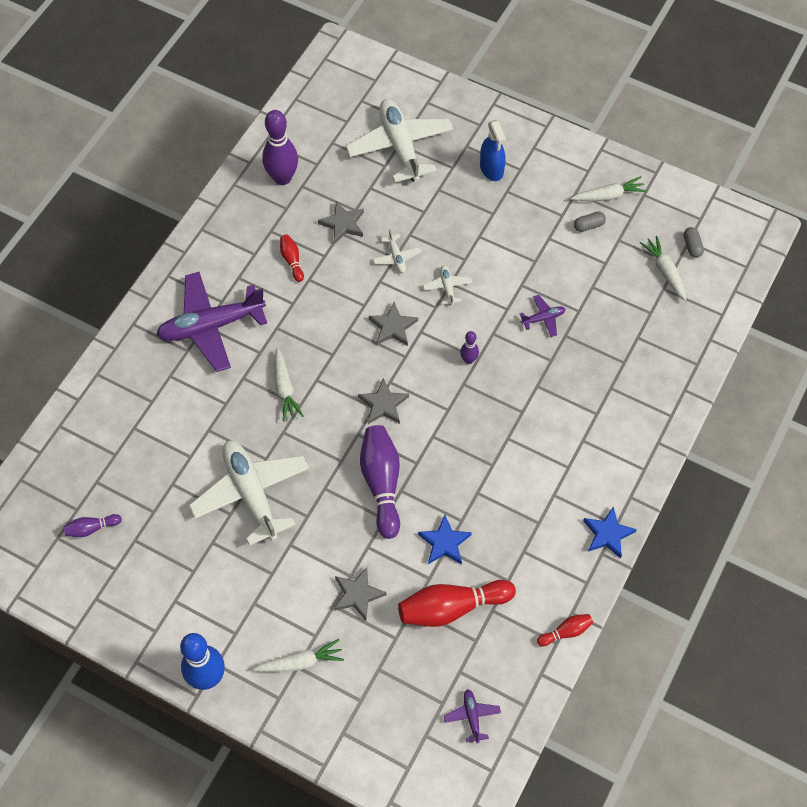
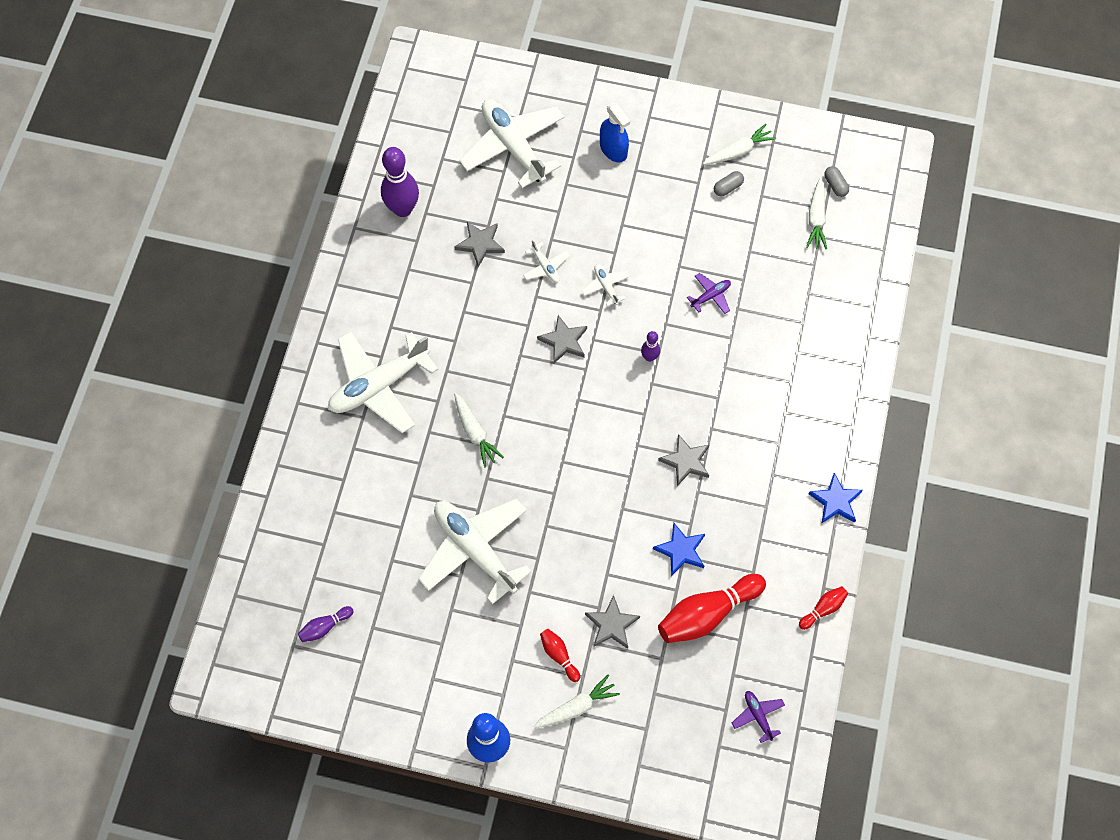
camera: 15 degrees left, 5 degrees up
(211, 326) = (379, 385): purple plane -> white plane
(292, 260) = (440, 295): red bowling pin -> red bowling pin (559, 655)
(382, 484) = (601, 506): purple bowling pin -> none
(383, 404) = (578, 424): grey star -> grey star (686, 461)
(665, 271) = (816, 218): white carrot -> white carrot turned 135 degrees counterclockwise

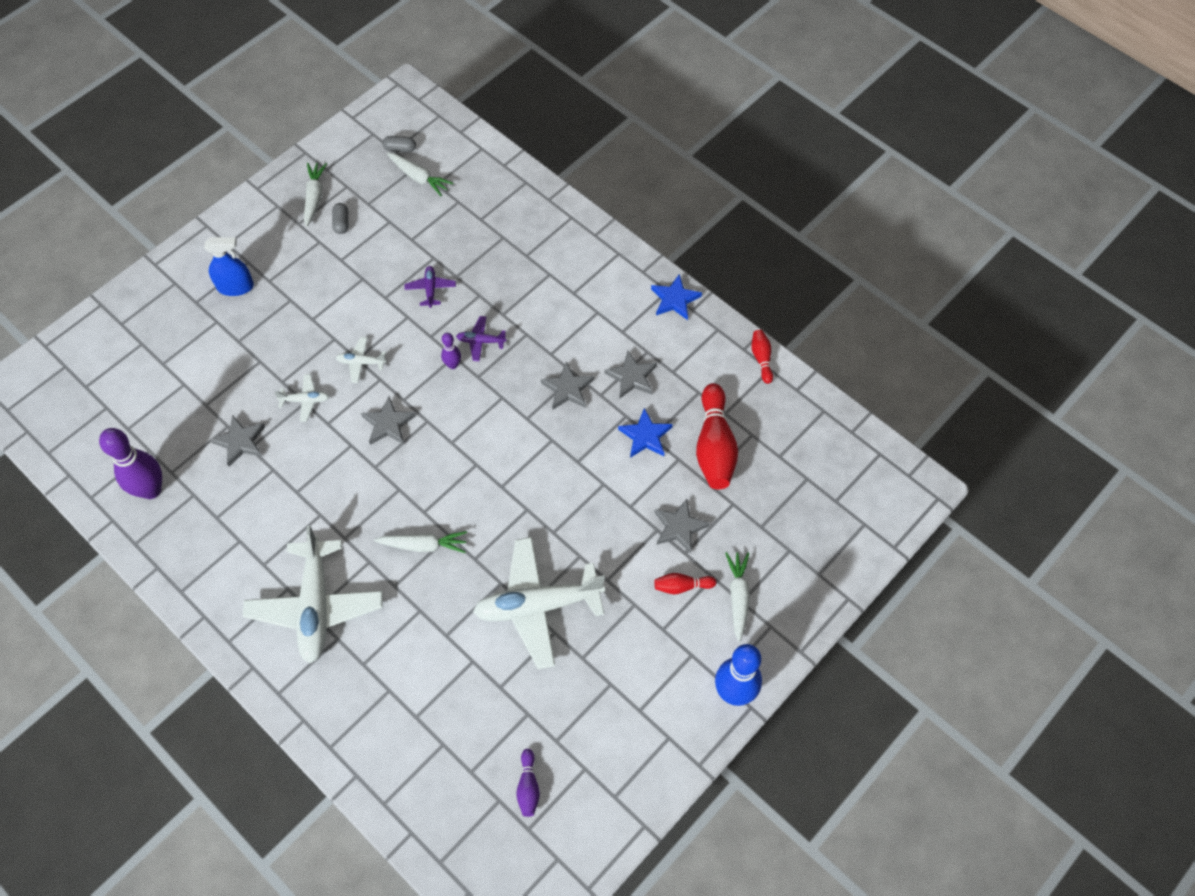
camera: 60 degrees left, 5 degrees down
(513, 146) = (166, 363): white plane -> none
(731, 507) = (632, 377): none -> grey star
(758, 716) = (826, 457): purple plane -> purple plane (481, 341)

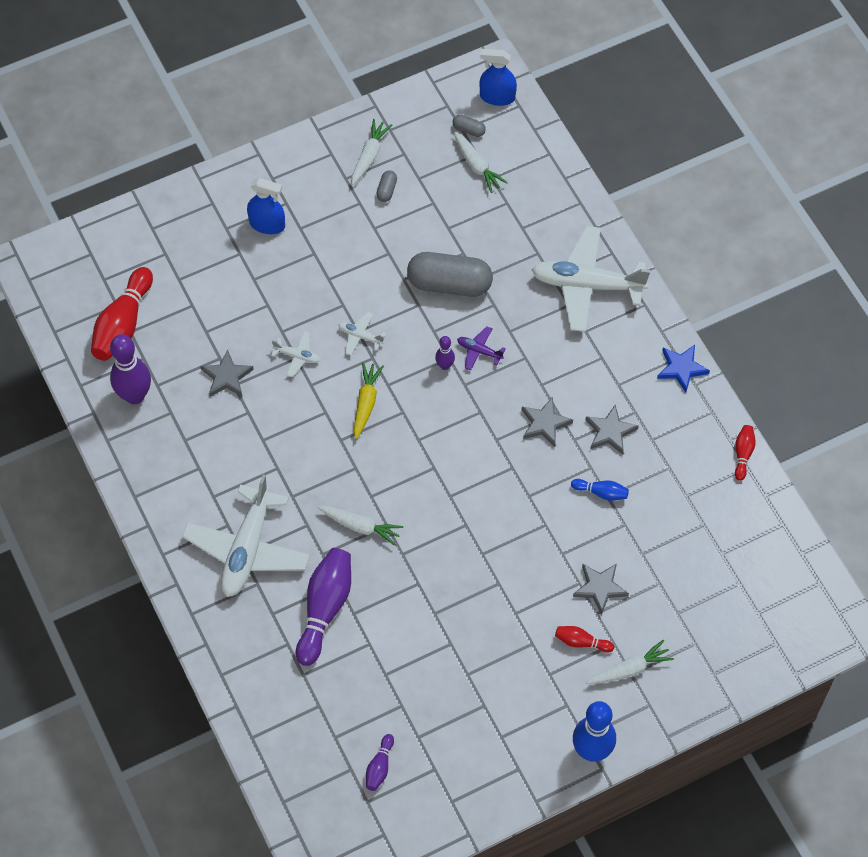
camera: 20 degrees right, 0 degrees up
(388, 424) = (366, 403): grey star -> yellow carrot
(415, 640) = (325, 609): none -> purple bowling pin
(416, 114) = (497, 97): none -> blue spray bottle
(430, 289) = (449, 284): purple plane -> grey capsule
(538, 606) = (444, 615): white plane -> white plane (587, 285)
(645, 436) = (601, 492): blue star -> blue bowling pin
(714, 446) = (663, 524): red bowling pin -> red bowling pin (123, 324)
(738, 597) = (629, 669): white carrot -> white carrot turned 45 degrees clockwise

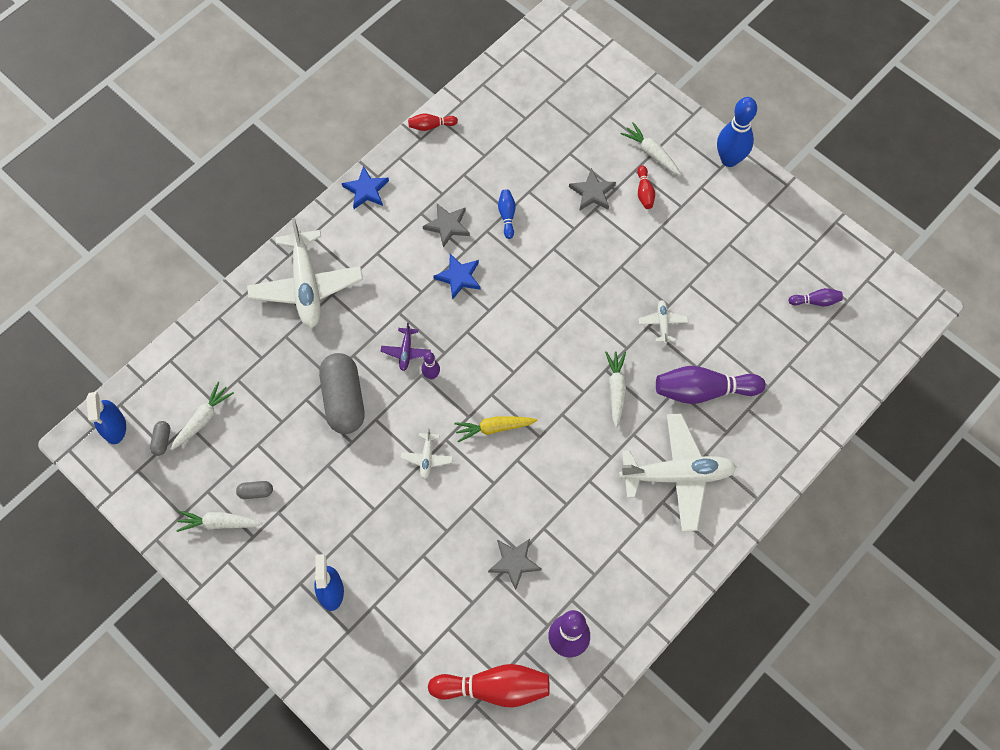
camera: 110 degrees left, 5 degrees up
(297, 356) = (468, 506): white plane -> white plane (662, 323)
(544, 423) = (459, 277): grey star -> blue star

